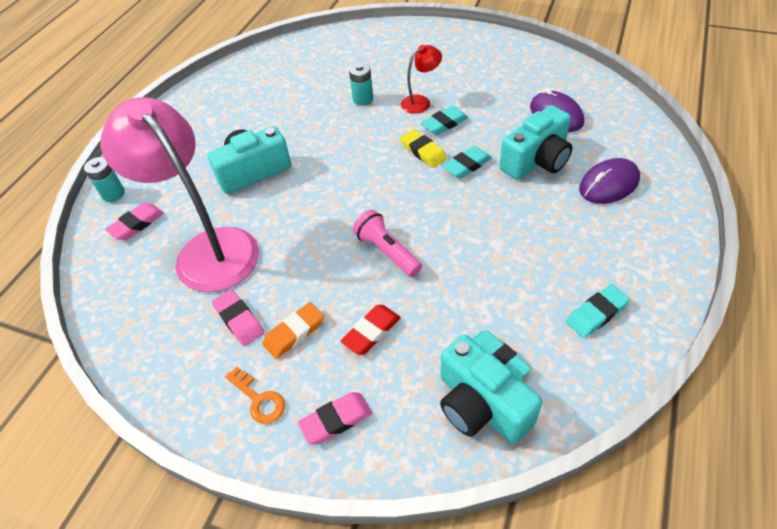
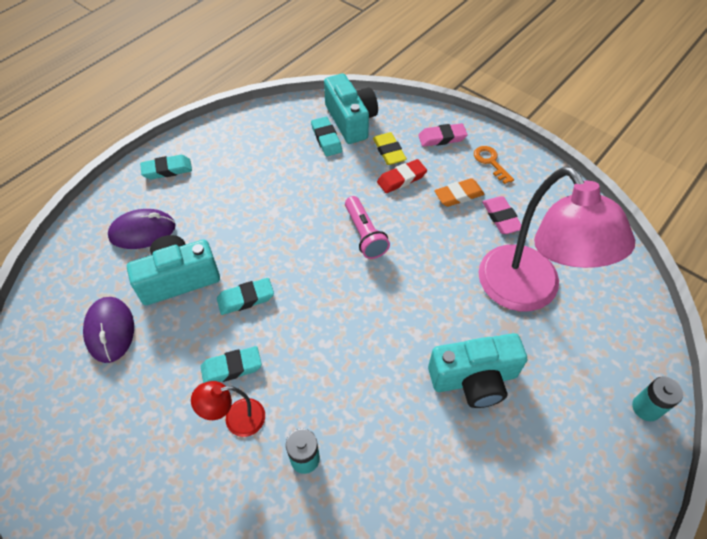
camera: 165 degrees left, 5 degrees up
(137, 224) = (607, 349): pink eraser -> none
(423, 151) = (278, 334): yellow eraser -> yellow eraser (389, 151)
(596, 313) = (244, 144): turquoise eraser -> turquoise eraser (167, 170)

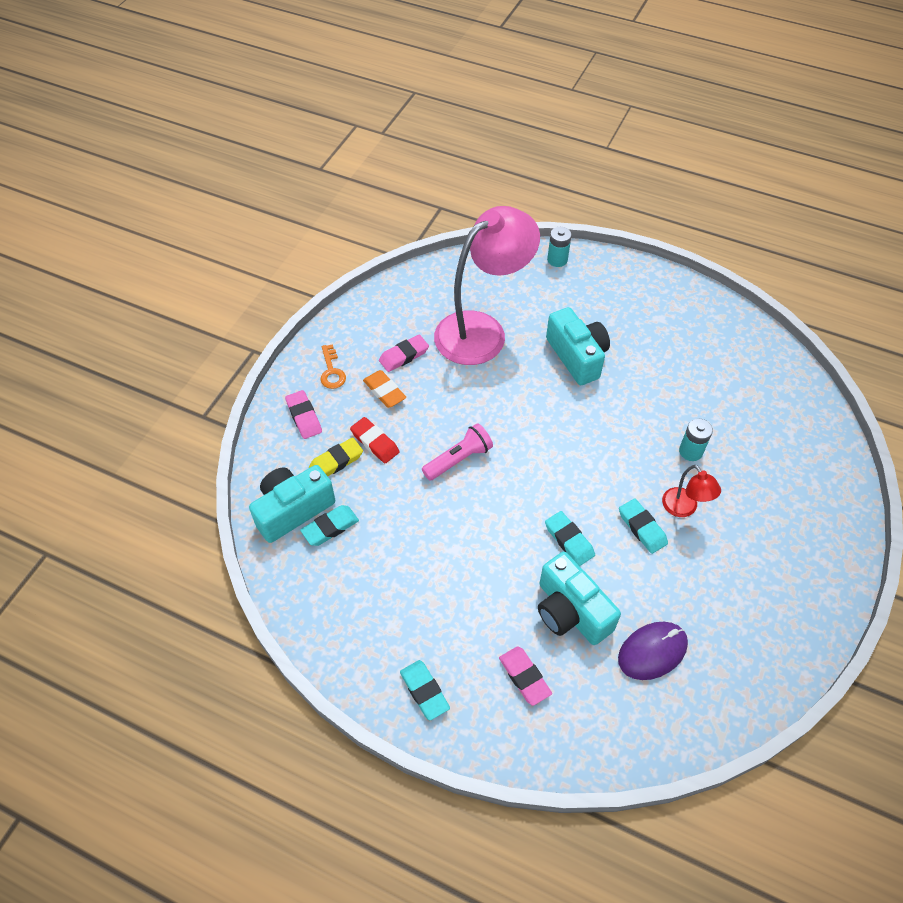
camera: 105 degrees left, 0 degrees up
(142, 231) = (524, 677): purple mouse -> pink eraser
(491, 162) = (331, 371): orange key -> orange key turned 60 degrees counterclockwise

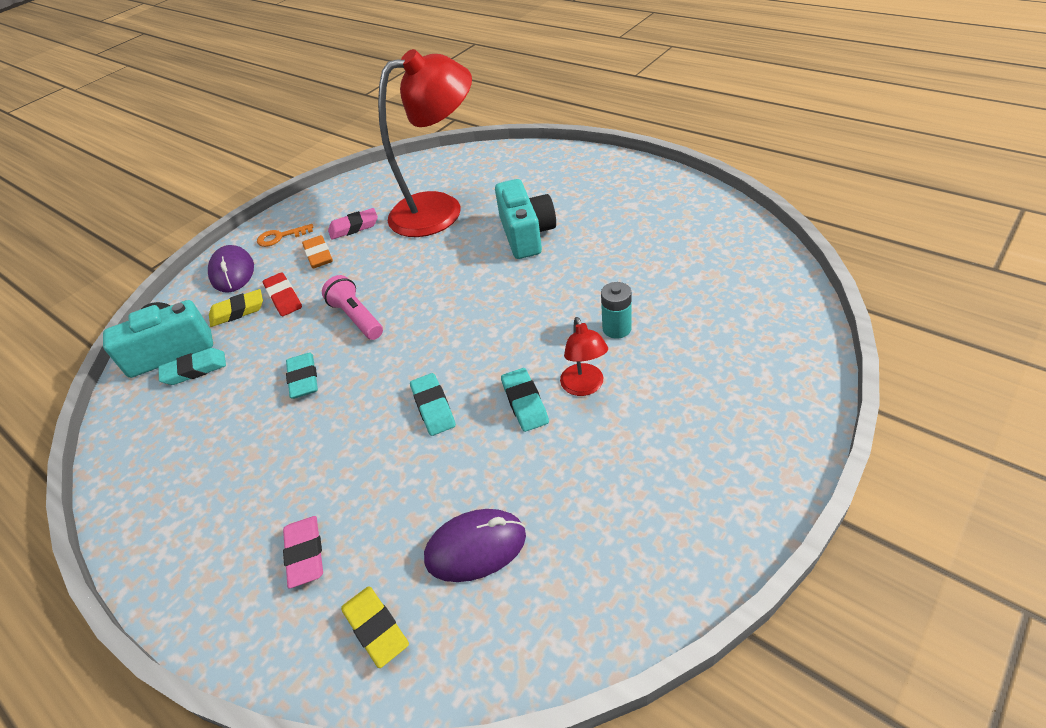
camera: 20 degrees right, 10 degrees down
(304, 417) = (232, 272): pink eraser -> purple mouse
(331, 371) = (281, 237): orange key -> orange key turned 75 degrees clockwise
(424, 691) = (185, 552): turquoise eraser -> turquoise eraser (304, 379)
(458, 459) = (357, 318): pink flashlight -> pink flashlight turned 105 degrees counterclockwise
(482, 330) = (440, 209): pink lamp -> red lamp
(557, 260) = (544, 156): turquoise battery -> none
(570, 611) = (397, 485): turquoise camera -> none
(606, 721) = (376, 628): none -> yellow eraser

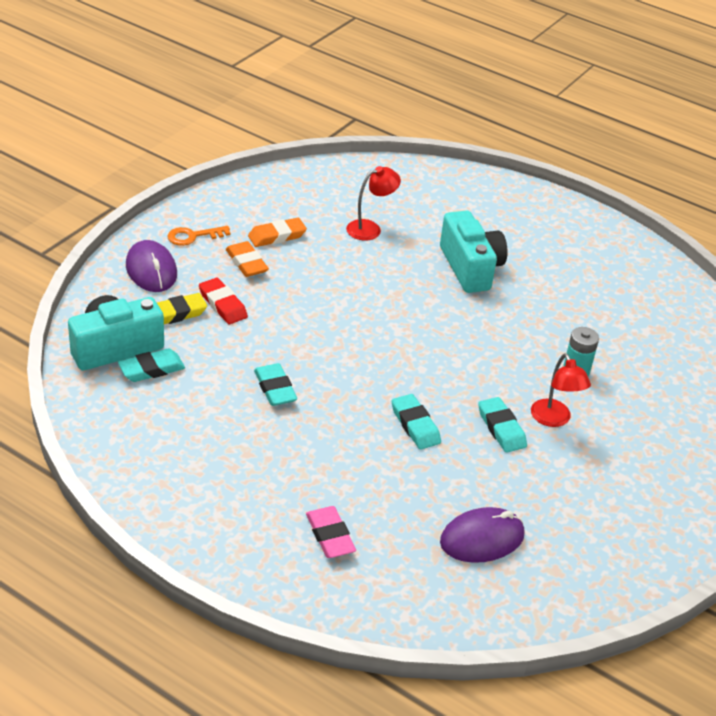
camera: 15 degrees left, 5 degrees down
(354, 227) = (277, 236): pink eraser -> orange eraser
(357, 318) = (311, 334): pink flashlight -> none
(376, 628) = (411, 591): yellow eraser -> none
(440, 209) = (370, 228): red lamp -> red lamp, size x0.43

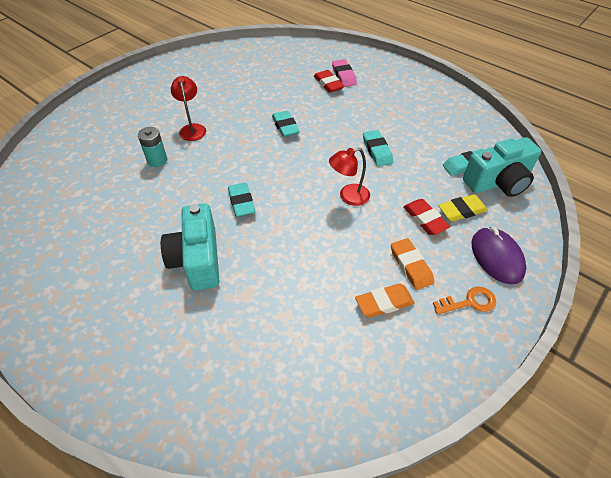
camera: 170 degrees left, 10 degrees up
(357, 514) = (328, 84): none -> red eraser
(370, 228) = (285, 315): red lamp -> red lamp (348, 197)
(482, 539) = (264, 73): purple mouse -> none
(501, 428) = (230, 124): turquoise eraser -> turquoise eraser (241, 202)

